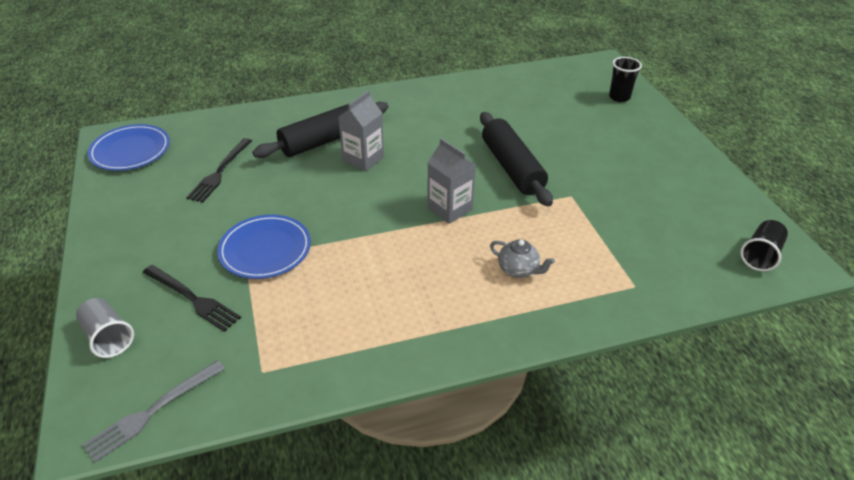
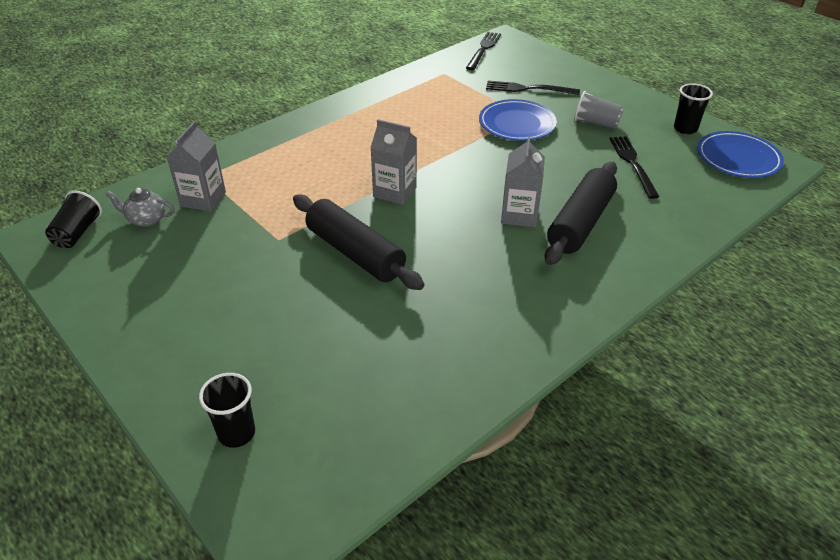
camera: 155 degrees right, 0 degrees up
(108, 337) = (550, 64): grey cup -> grey cup (595, 123)
(121, 190) = (685, 129): none -> black cup
(152, 411) = (483, 49): grey fork -> black fork
(518, 270) = (308, 162): grey teapot -> grey teapot (146, 219)
(637, 256) = (203, 199): none -> grey carton

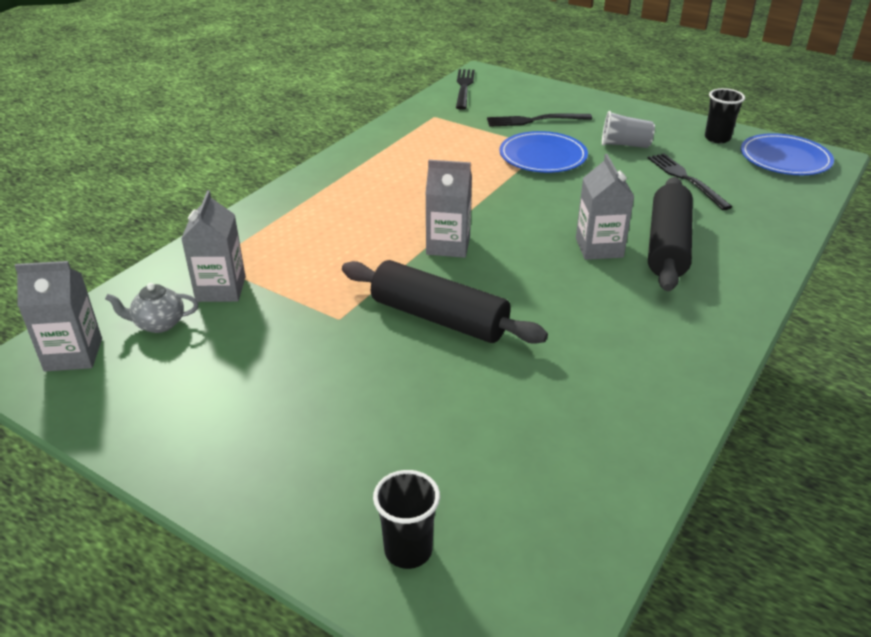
camera: 15 degrees left, 5 degrees down
(77, 233) = (73, 354): black cup -> grey carton

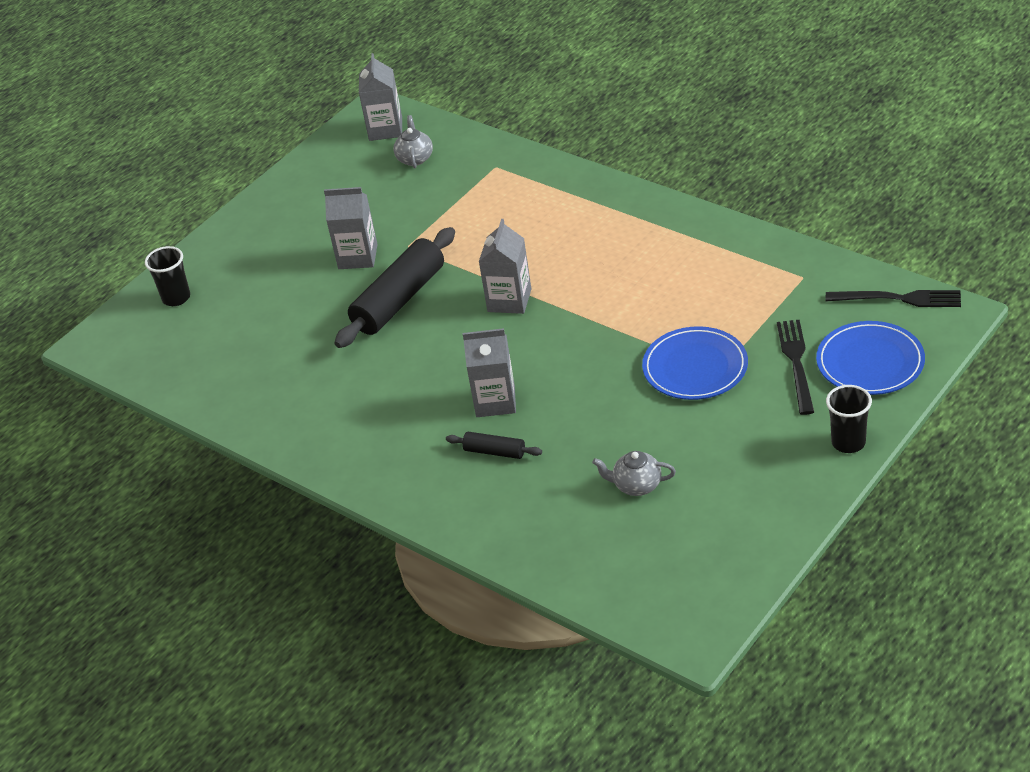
camera: 100 degrees right, 5 degrees up
(221, 289) = (456, 179): grey carton -> grey carton (358, 257)
(625, 145) = (727, 440): grey cup -> none
(667, 245) = (494, 451): black rolling pin -> black rolling pin, size x0.47
(686, 179) = (636, 485): black fork -> grey teapot
(717, 138) = (750, 533): black cup -> black cup (848, 442)
(785, 159) = (690, 590): blue plate -> blue plate (870, 362)

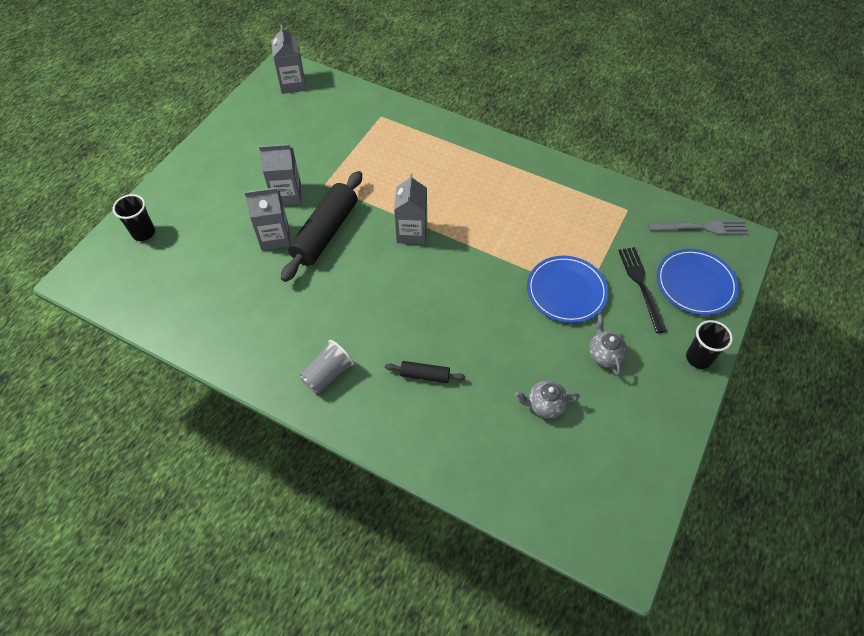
camera: 15 degrees left, 15 degrees up
(377, 448) = (328, 374): none -> grey cup
(415, 158) = (319, 109): grey teapot -> grey teapot (604, 354)
(495, 401) = (417, 326): grey carton -> grey carton (275, 237)
(899, 299) = (701, 228): black fork -> grey fork

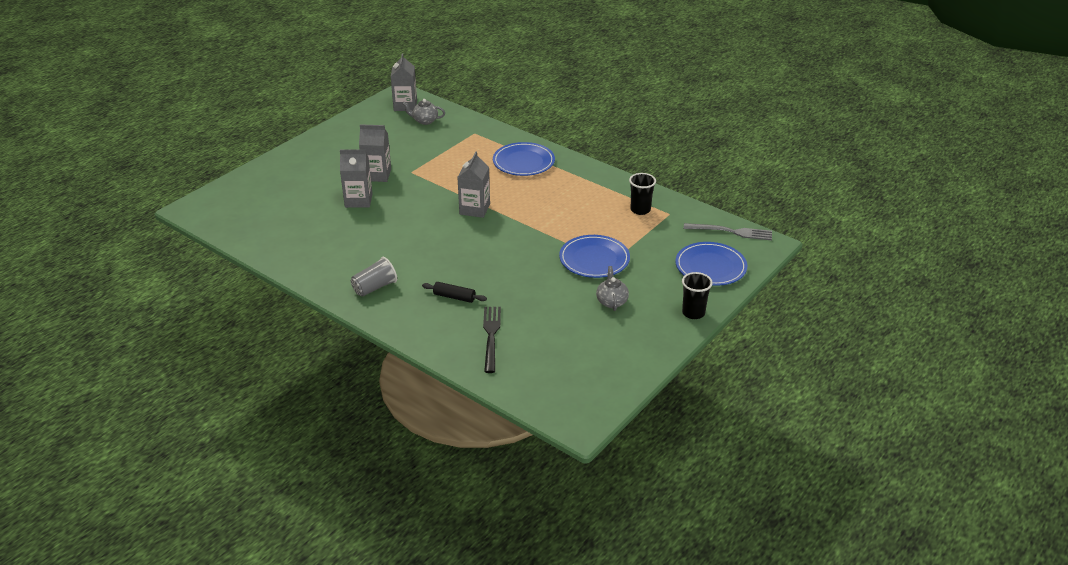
camera: 10 degrees right, 20 degrees down
(143, 233) = (252, 187): black cup -> black cup (640, 210)
(325, 233) = (401, 202): black rolling pin -> none
(447, 153) = (523, 162): none -> blue plate
(544, 405) = (548, 326): grey teapot -> grey teapot (424, 121)
(641, 285) = (661, 263): black fork -> black fork (491, 336)

